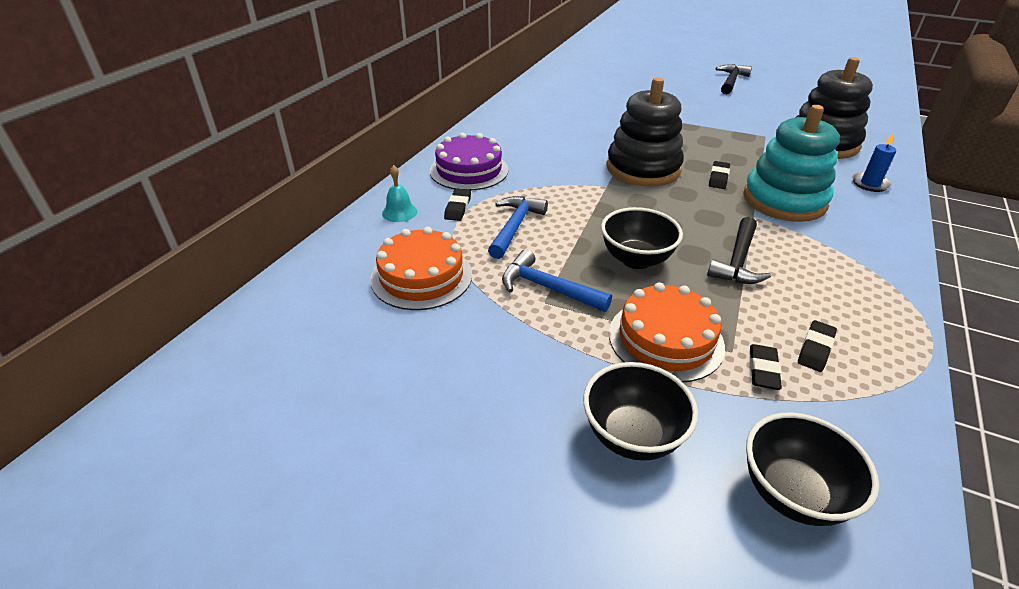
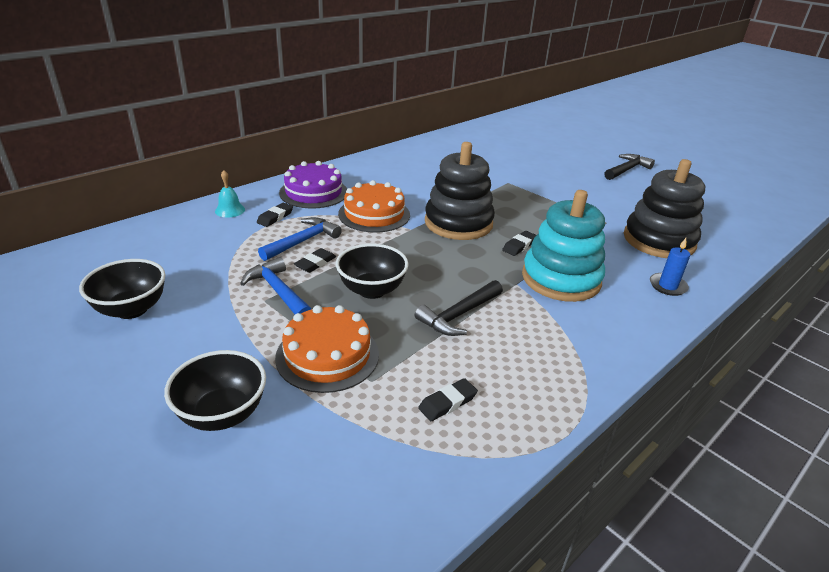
camera: 20 degrees right, 5 degrees down
(421, 276) = (196, 258): orange cake -> orange cake (374, 214)
(763, 370) = (382, 403): black eraser -> black eraser (315, 263)
(792, 493) = (298, 500): black bowl -> black bowl (131, 309)

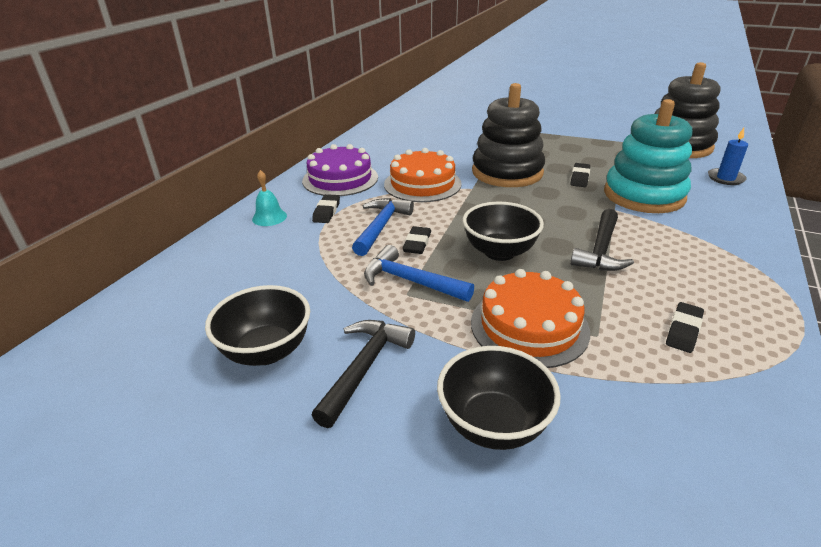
camera: 20 degrees left, 0 degrees up
(627, 170) = (589, 98): black hammer -> black hammer (364, 368)

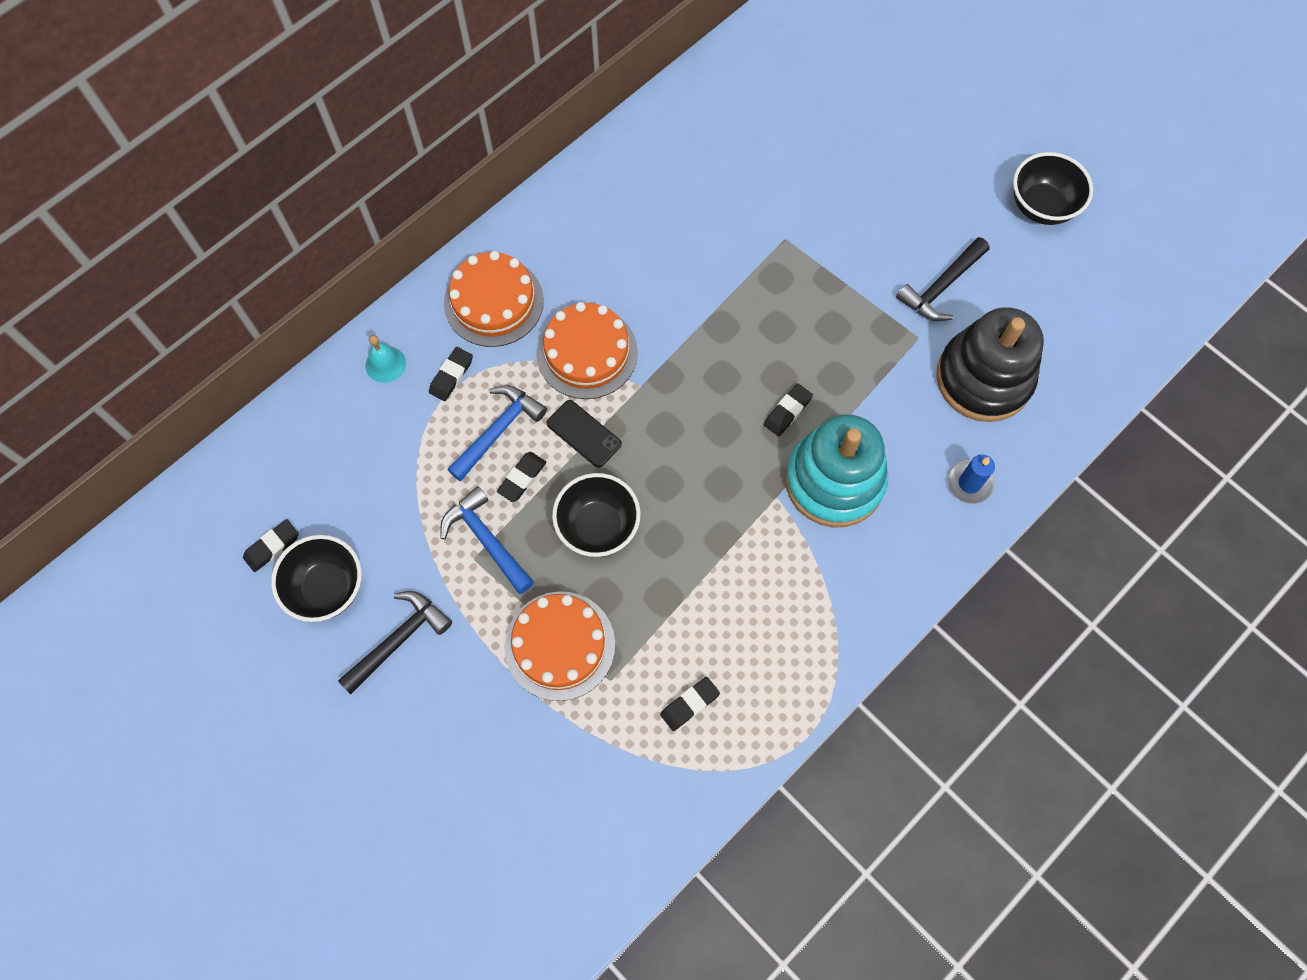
camera: 20 degrees right, 35 degrees up
(194, 337) = (272, 547): none -> black eraser
(340, 179) = (493, 302): purple cake -> orange cake
(449, 214) = (584, 433): none -> black phone
(493, 425) = (469, 736): black bowl -> black bowl (1041, 206)
(507, 172) = (706, 363): black stacking toy -> none
(600, 250) = (703, 564): black hammer -> black hammer (941, 286)

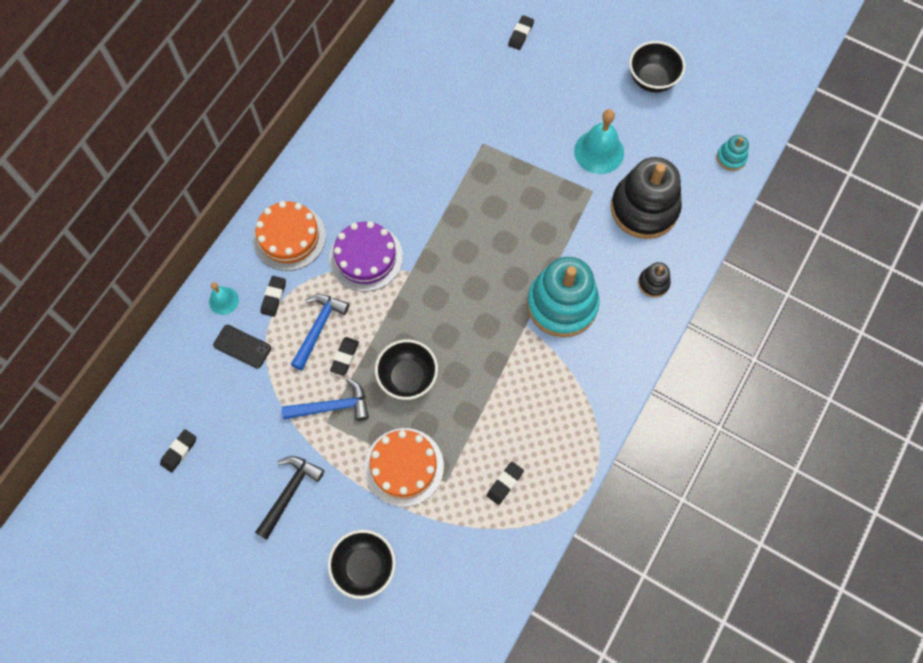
camera: 15 degrees left, 0 degrees up
(327, 588) = (227, 470): black bowl -> black bowl (364, 567)
(487, 540) = (332, 407): blue hammer -> blue hammer turned 135 degrees clockwise
(584, 433) = (380, 315): black phone -> black phone (242, 346)
(587, 353) = (366, 257): orange cake -> purple cake
(787, 411) = (517, 264): black eraser -> black eraser (520, 34)
(941, 286) = (599, 152): black hammer -> turquoise bell
(969, 483) = (653, 283): blue candle -> black stacking toy
(1125, 338) = (731, 158): none -> turquoise stacking toy

